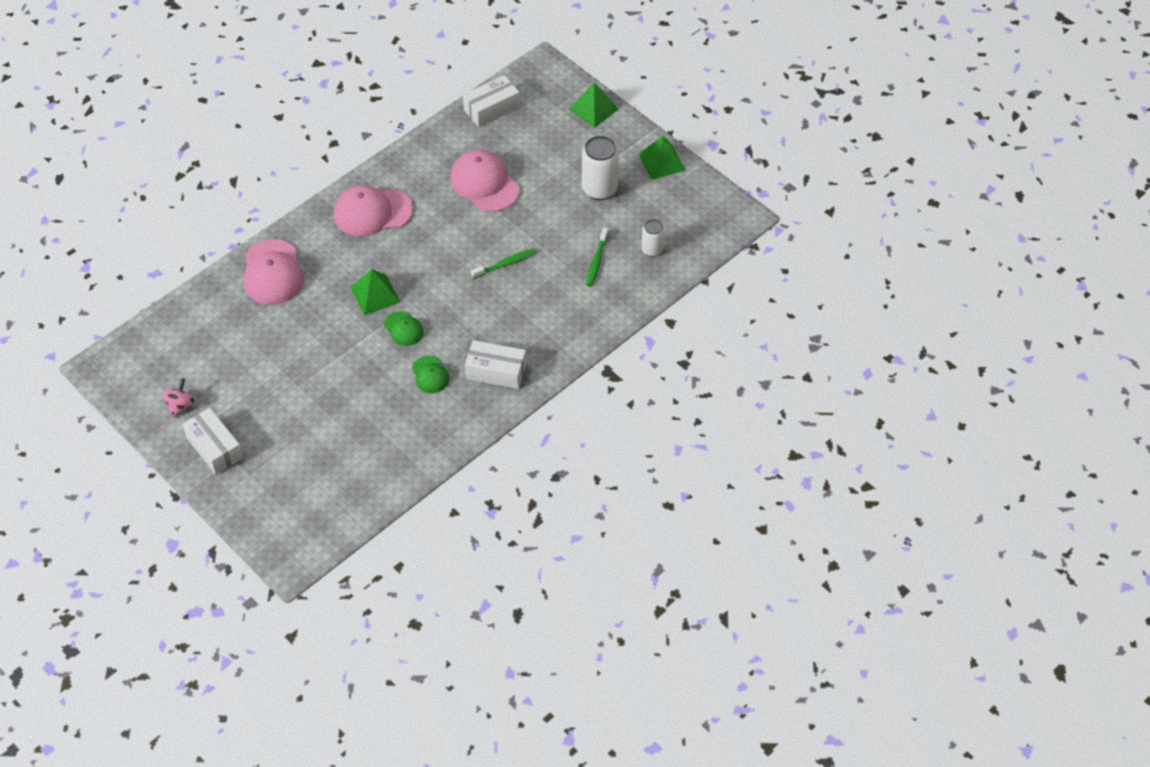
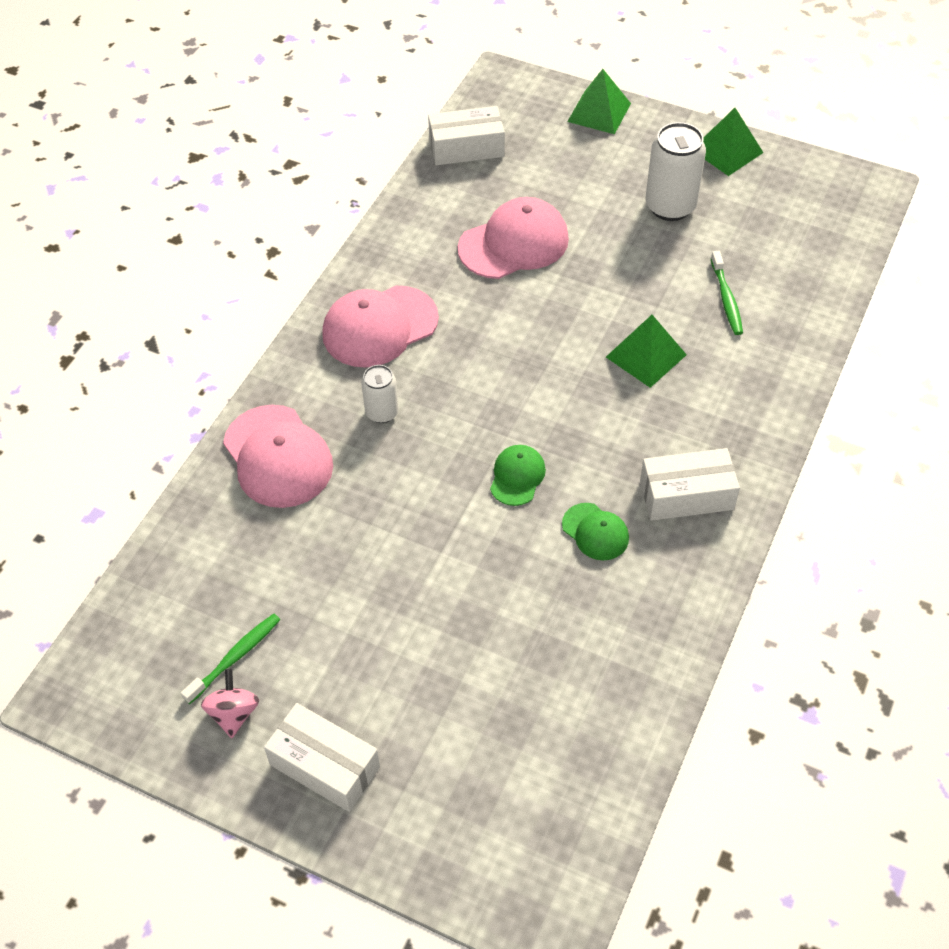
camera: 20 degrees left, 0 degrees up
(375, 295) = (447, 440): green pyramid -> green pyramid (646, 356)
(403, 329) = (517, 476): green cap -> green cap turned 105 degrees counterclockwise
(484, 183) = (514, 243): pink cap -> pink cap turned 120 degrees clockwise
(492, 108) = (466, 148): white box -> white box turned 45 degrees clockwise
(505, 264) = (607, 340): green toothbrush -> green toothbrush (235, 657)
(652, 250) = (788, 262): white can -> white can (382, 412)

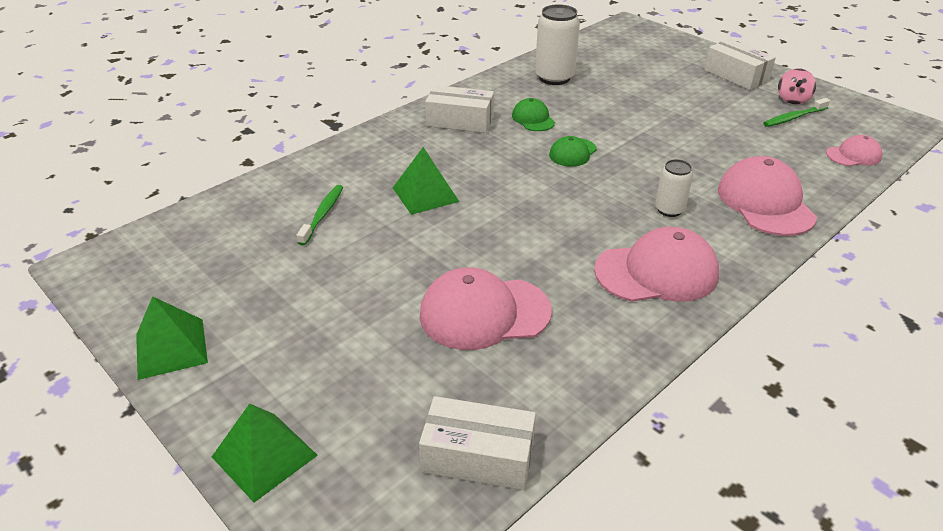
camera: 160 degrees left, 15 degrees down
(162, 586) = (853, 155): none -> pink cap
(670, 206) = (293, 304): white can -> white can (554, 78)

